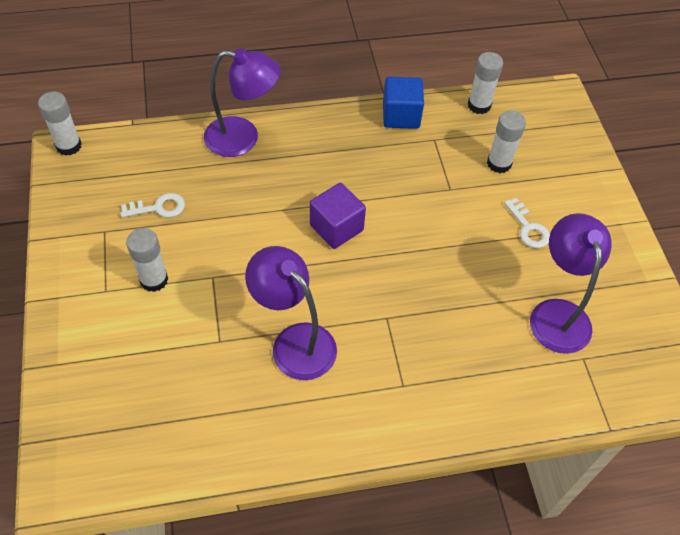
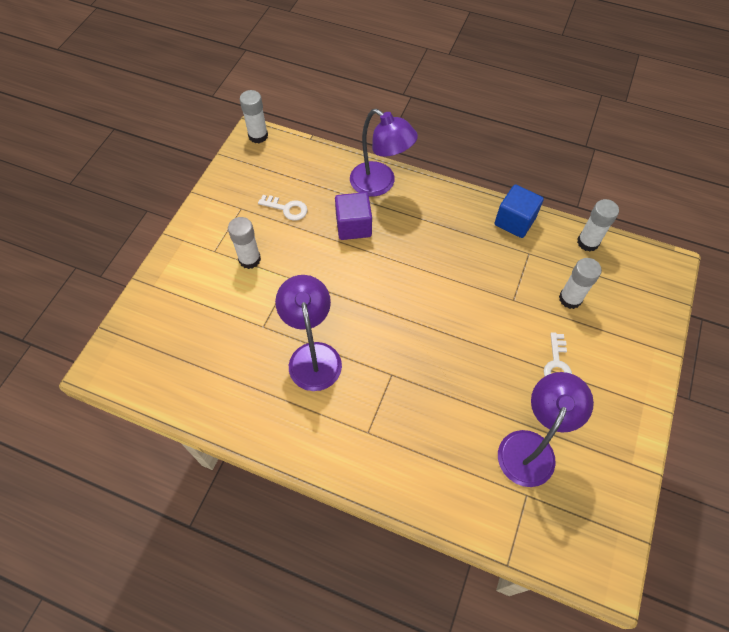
camera: 35 degrees right, 5 degrees up
(336, 228) = (402, 286): purple cube -> purple cube (353, 226)

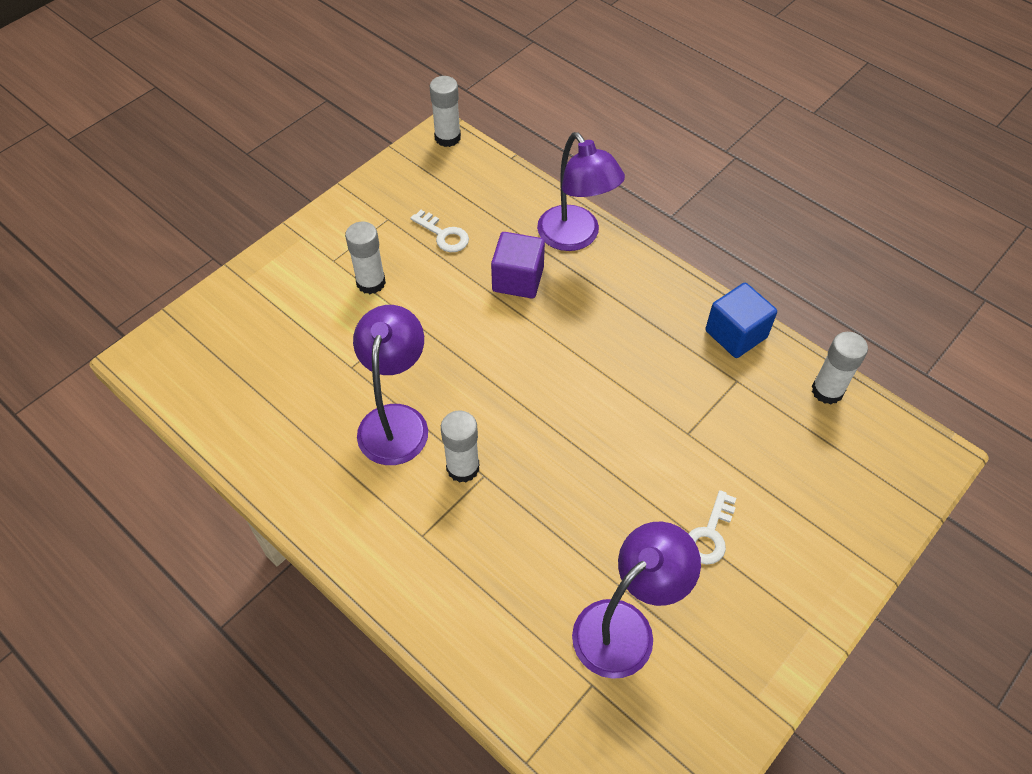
camera: 20 degrees right, 5 degrees down
(570, 299) = (767, 456): white glue stick -> white glue stick (463, 468)

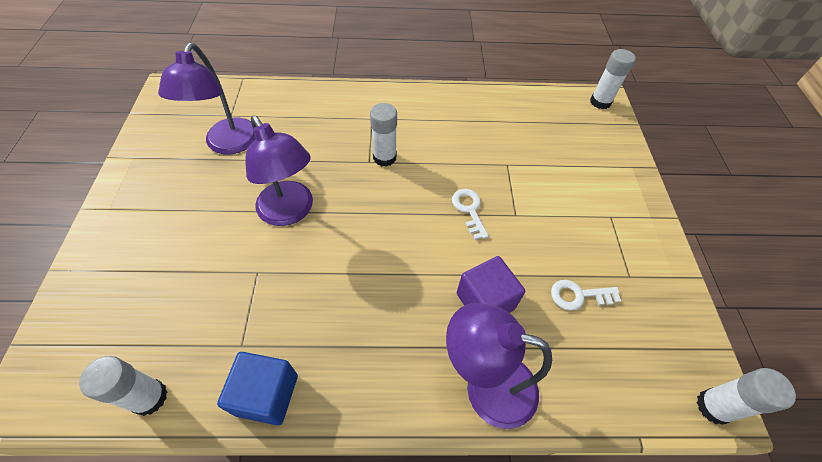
camera: 135 degrees right, 0 degrees up
(371, 282) = (569, 219): white glue stick -> white glue stick (600, 102)
(396, 420) = (447, 155): purple lamp -> purple lamp (290, 212)
(710, 534) = (202, 217): white key -> white key (469, 210)

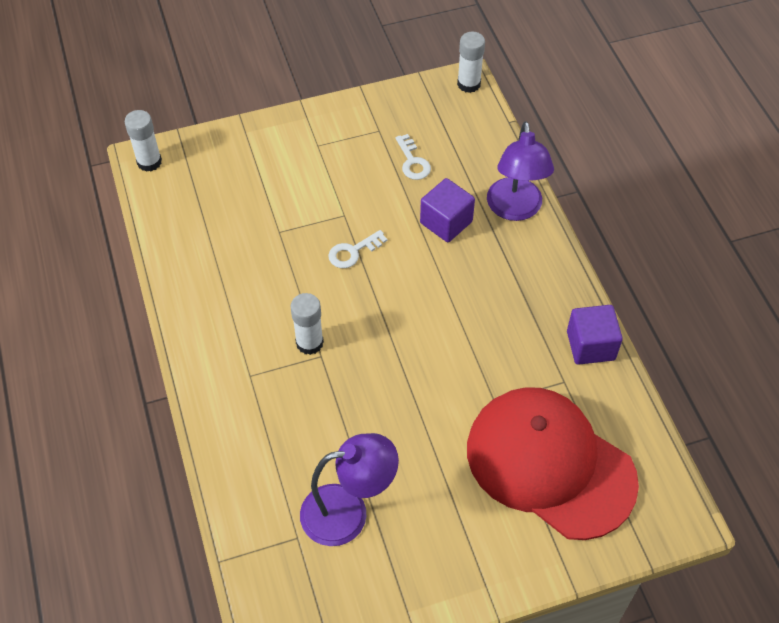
camera: 105 degrees left, 0 degrees up
(149, 397) = (633, 425): white glue stick -> none
(168, 295) = (550, 464): none -> red cap
(267, 394) = (590, 345): blue cube -> purple cube
(290, 212) = (417, 403): purple lamp -> none

